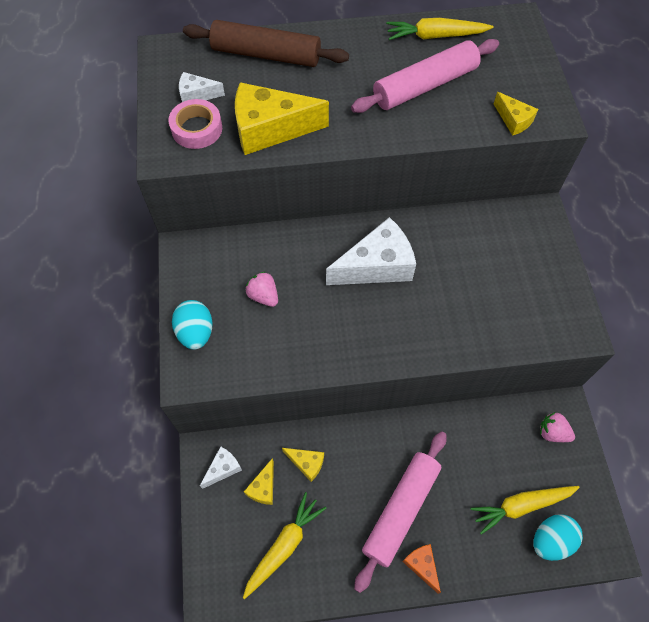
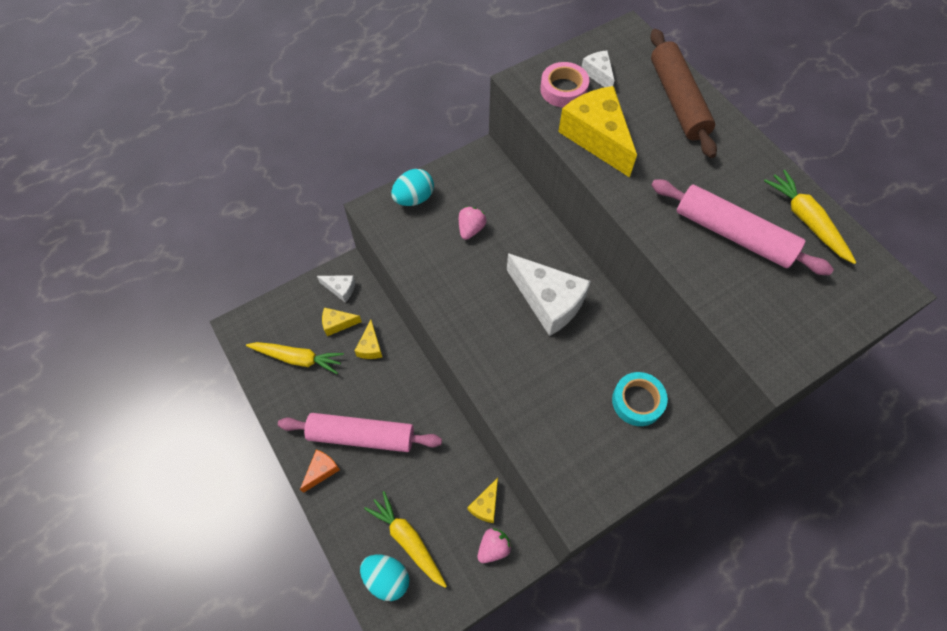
camera: 65 degrees right, 0 degrees up
(502, 243) = (637, 401): none -> turquoise tape
(513, 120) = (745, 327): yellow cheese -> yellow cheese (485, 505)
(552, 432) = (493, 547): pink strawberry -> pink strawberry turned 45 degrees clockwise

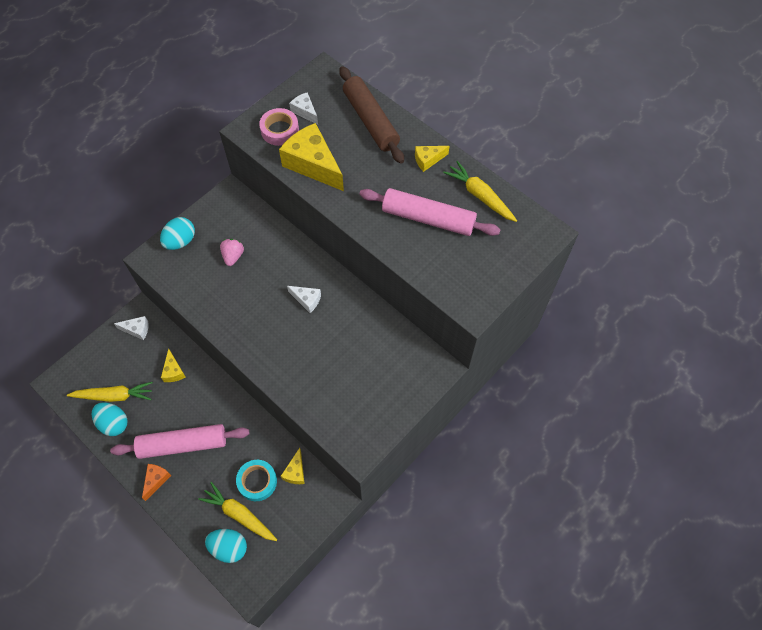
camera: 15 degrees left, 0 degrees up
(289, 390) = (114, 423): none -> turquoise egg
(337, 324) = (141, 359): yellow cheese -> yellow cheese (428, 160)
(493, 547) = (308, 502): pink strawberry -> none
(548, 301) = (307, 300): white cheese -> white cheese, size x0.49
(637, 401) = (389, 360): turquoise tape -> turquoise tape (257, 481)

